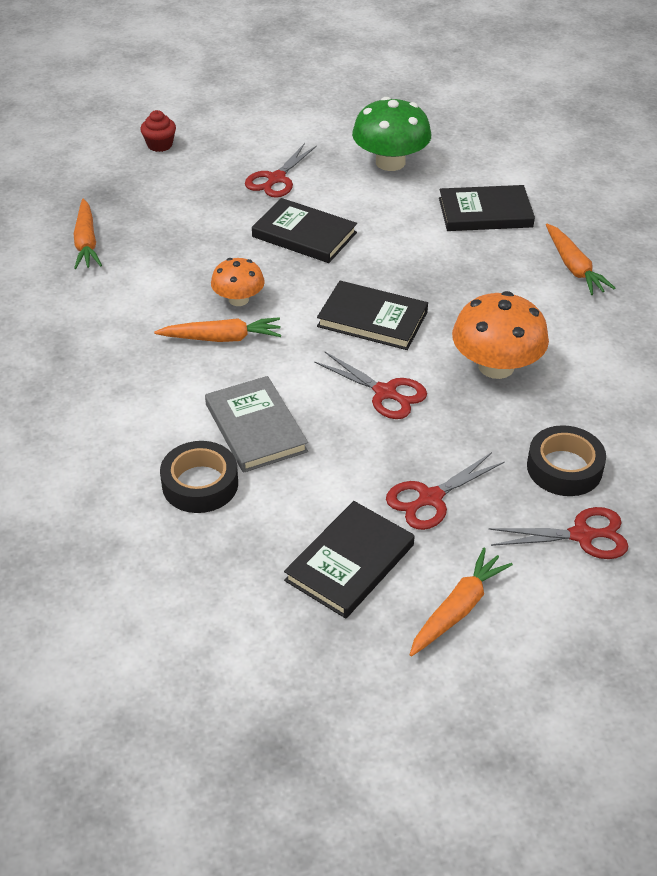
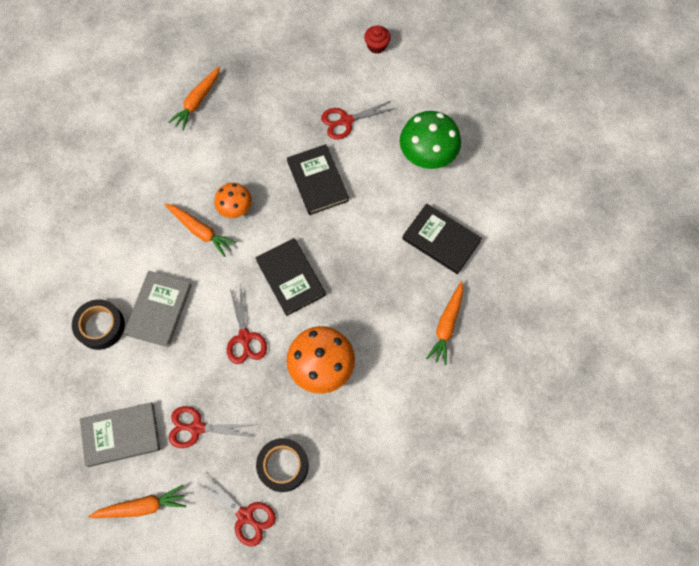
camera: 40 degrees right, 25 degrees up
(160, 145) = (307, 43): red cupcake -> red cupcake (376, 46)
(350, 563) = (121, 435): black book -> grey book

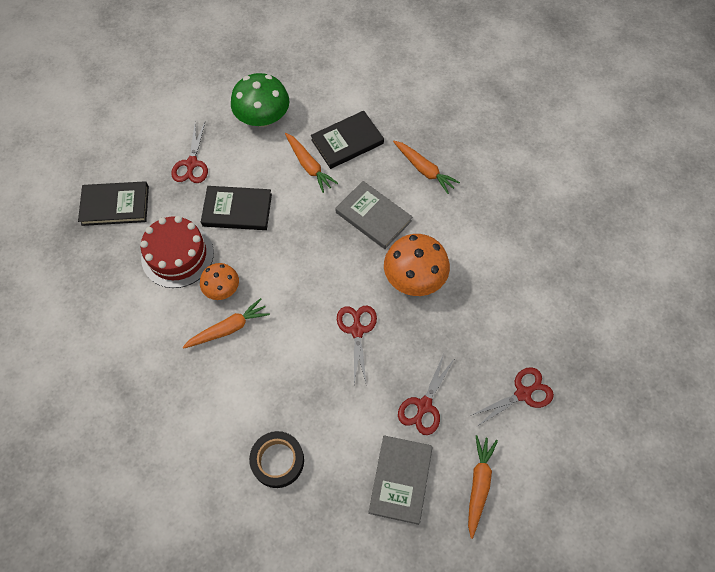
camera: 65 degrees left, 5 degrees down
(159, 309) = (289, 397): grey book -> grey book (373, 216)
(197, 101) = (87, 279): orange carrot -> orange carrot (309, 166)
(245, 338) = (357, 330): red scissors -> red scissors turned 105 degrees counterclockwise
(250, 156) = (177, 255): none -> red cake
(283, 465) = (490, 344): black tape -> none
(290, 278) = (319, 269): black book -> black book (115, 205)
(376, 46) = (133, 110): red cupcake -> none

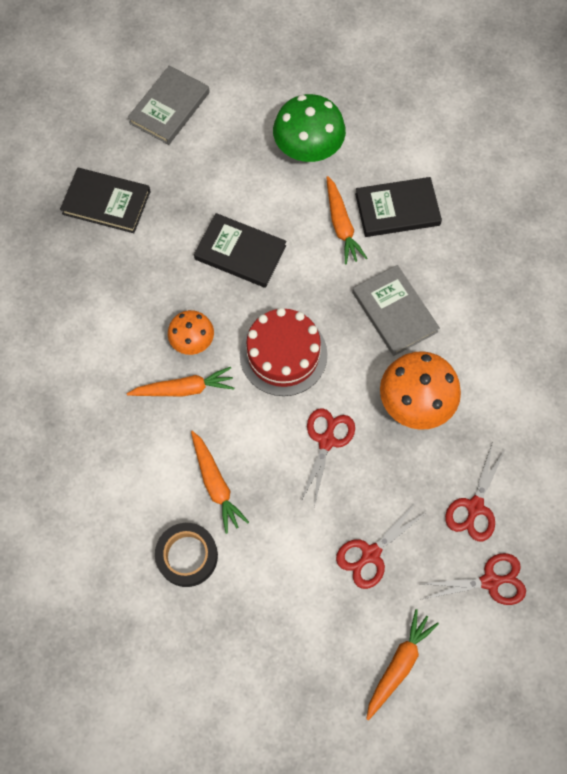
camera: 20 degrees right, 5 degrees up
(177, 255) = (156, 284): red cake -> red cake (283, 354)
(192, 164) = (207, 180): red scissors -> red scissors (475, 507)
(400, 480) = (313, 626): grey book -> grey book (169, 108)
(424, 170) = (476, 274): orange carrot -> orange carrot (216, 484)

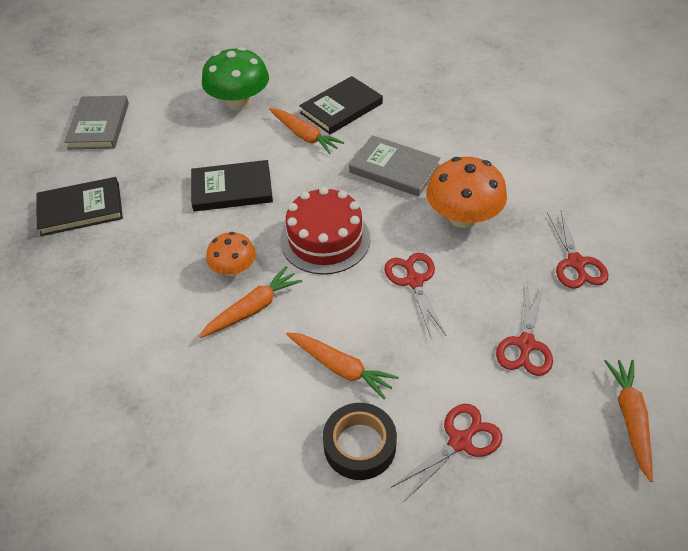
camera: 30 degrees left, 20 degrees down
(490, 581) = (639, 308): red scissors -> red scissors (460, 441)

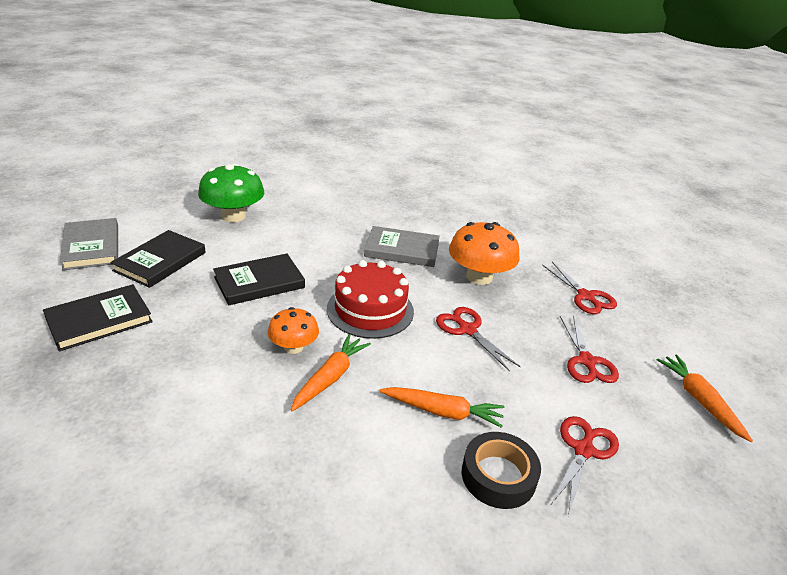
camera: 25 degrees left, 15 degrees down
(304, 136) = (309, 234): orange carrot -> none
(341, 108) = (331, 212): black book -> black book (160, 261)

